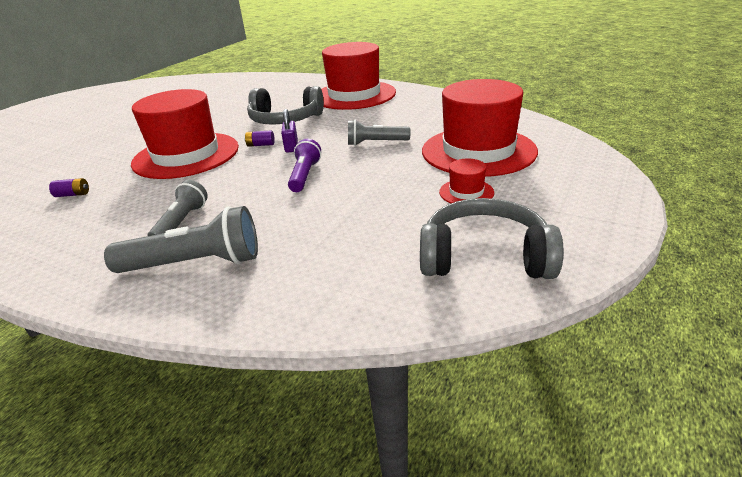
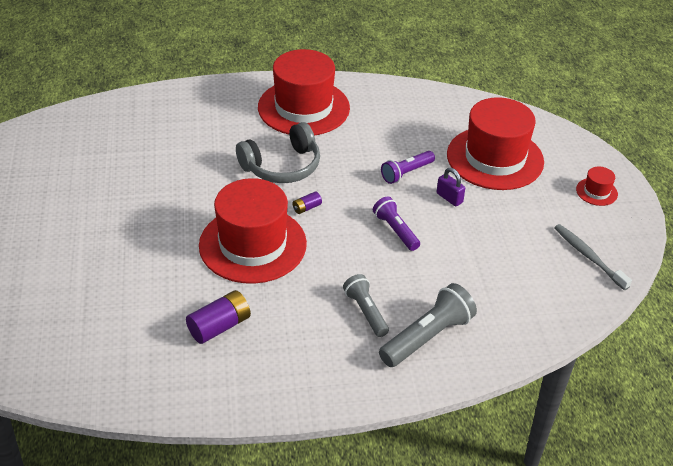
camera: 40 degrees left, 10 degrees up
(73, 194) = (219, 326): purple battery -> purple battery, size x1.91
(291, 147) = (339, 201): purple padlock -> purple padlock (449, 198)
(376, 143) = (406, 173): grey flashlight -> purple flashlight
(466, 192) = (528, 206): red hat -> red hat (596, 192)
(485, 257) = (589, 257): grey headphones -> grey toothbrush

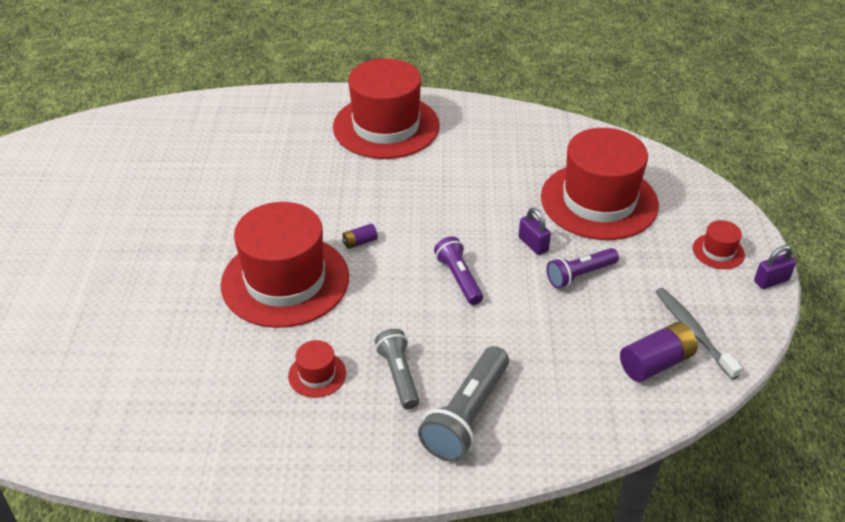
camera: 10 degrees right, 0 degrees up
(219, 326) = (219, 376): purple battery -> purple battery (656, 363)
(282, 166) = (344, 191): grey headphones -> none
(299, 317) = (317, 374): none -> red hat
(406, 173) = (488, 210): purple flashlight -> purple flashlight (580, 275)
(427, 337) = (467, 415): grey flashlight -> grey flashlight turned 150 degrees clockwise
(641, 211) = (771, 281): none -> purple padlock

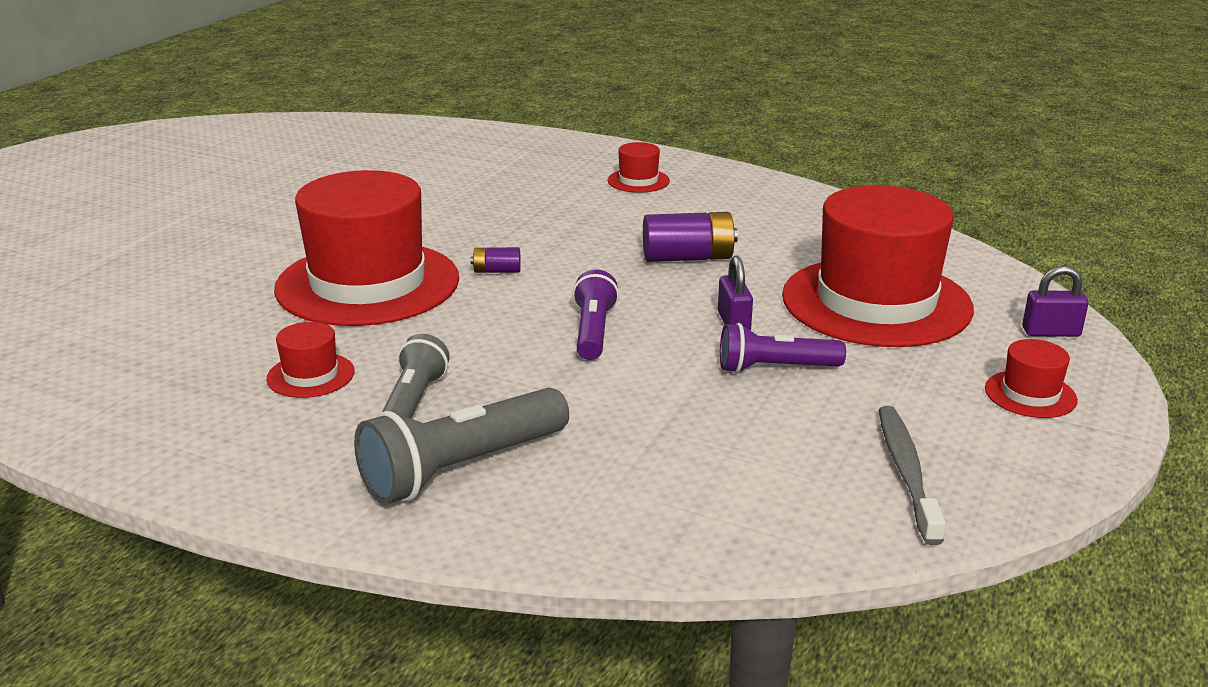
camera: 25 degrees right, 15 degrees down
(386, 126) = (638, 181): red hat -> red hat, size x0.41
(656, 363) = (810, 491): purple battery -> purple battery (688, 258)
(771, 281) = (1100, 448): purple padlock -> purple padlock (1051, 332)

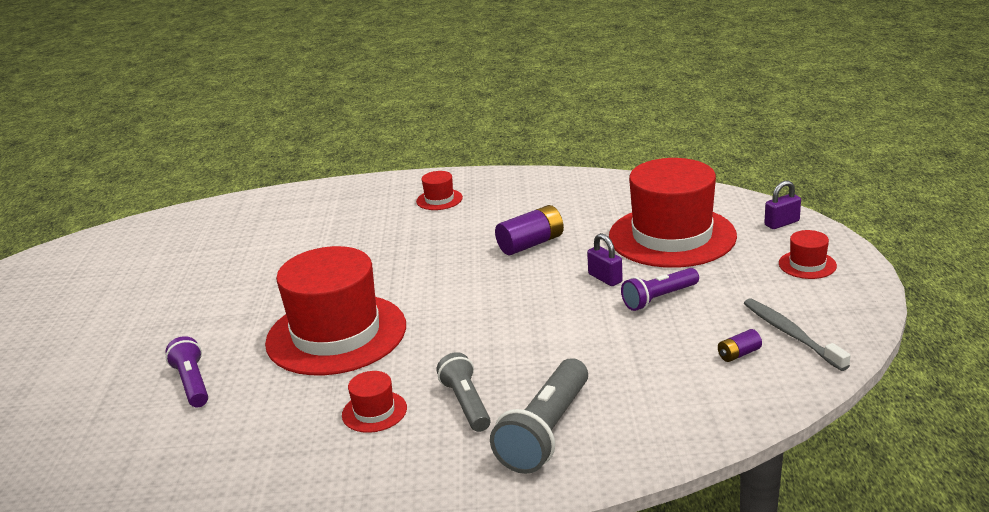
camera: 25 degrees left, 0 degrees up
(497, 271) = (416, 294): purple battery -> purple battery (739, 354)
(593, 332) = (527, 314): purple flashlight -> purple flashlight (192, 383)

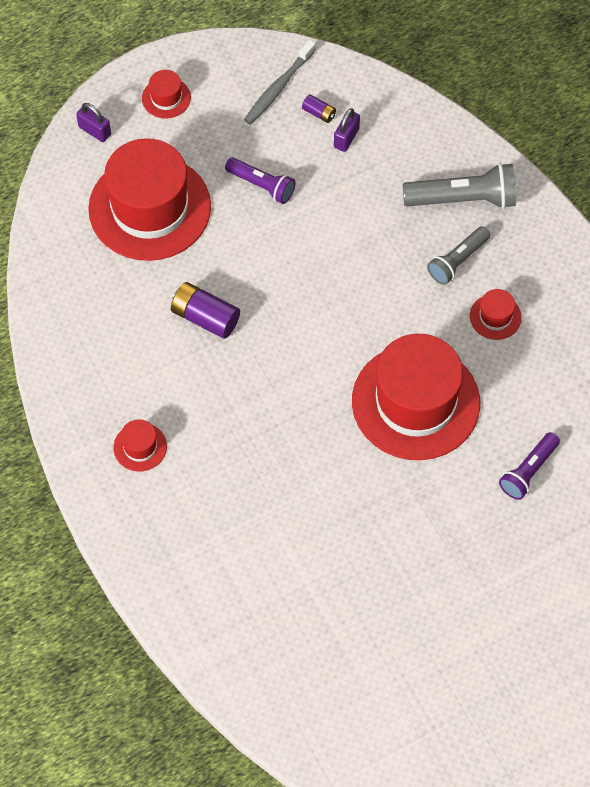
camera: 120 degrees left, 35 degrees up
(605, 278) = (244, 235): purple padlock -> purple padlock (346, 138)

